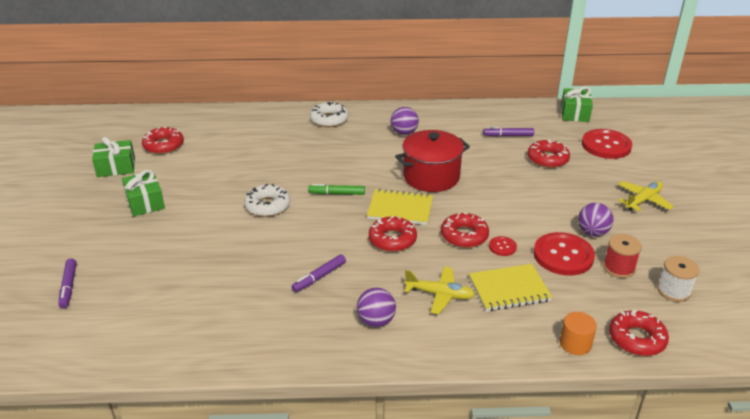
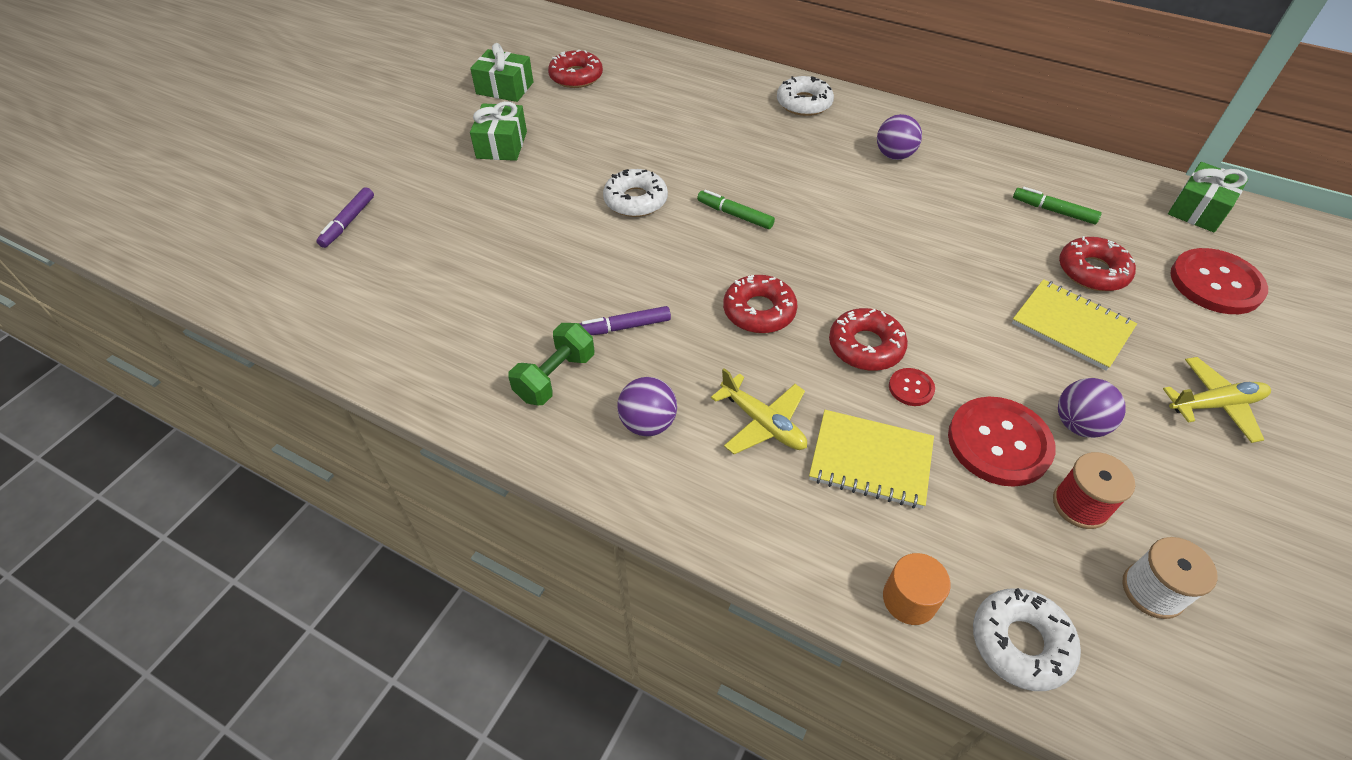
camera: 30 degrees right, 15 degrees up
(299, 320) = (555, 377): none -> green dumbbell
(400, 209) = (803, 269): yellow notebook -> yellow notebook (1071, 326)
(431, 177) = (884, 236): red pot -> none
(508, 135) = (1053, 211): purple marker -> green marker
(636, 338) = (1020, 643): red donut -> white donut

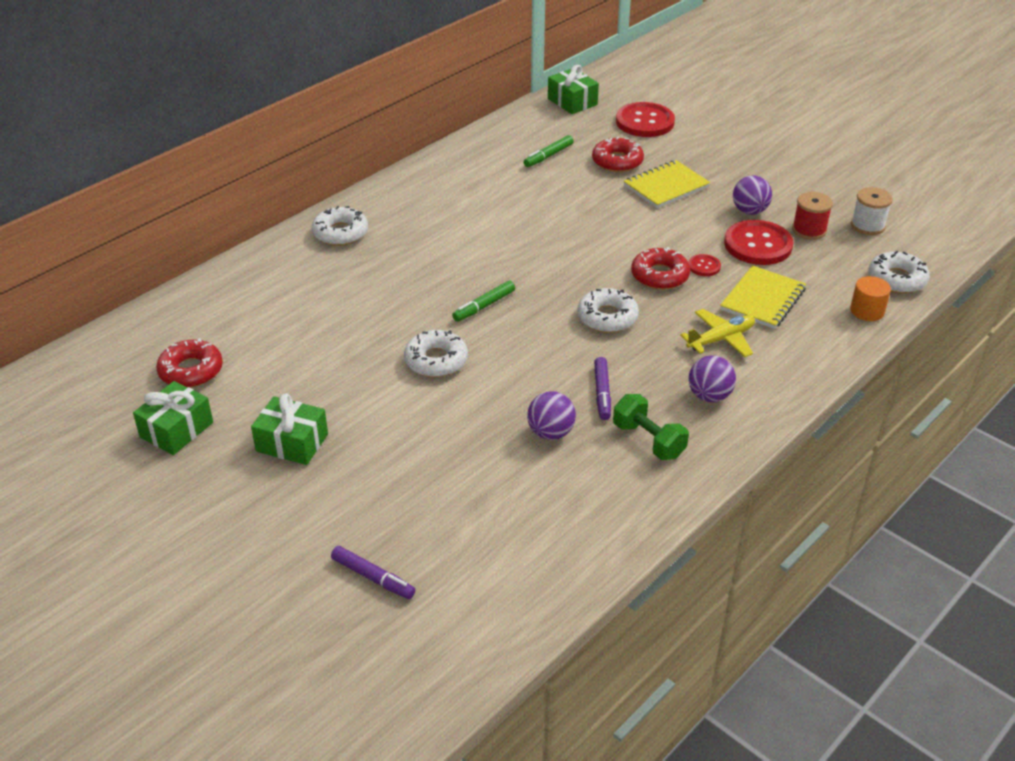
camera: 75 degrees left, 10 degrees down
(759, 311) = (607, 317): red donut -> white donut
(894, 155) = (445, 205): purple ball -> purple ball (550, 433)
(1214, 405) = (744, 160): yellow plane -> none

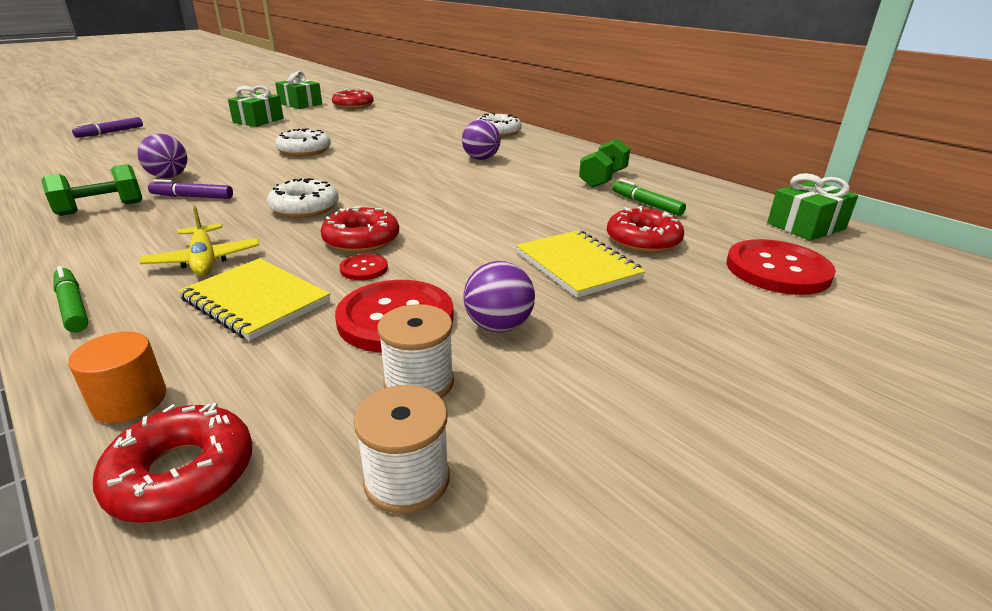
camera: 95 degrees right, 10 degrees down
(484, 306) = (364, 166): green marker -> green marker (73, 306)
(493, 172) = (603, 179): none -> green dumbbell
(709, 396) = (118, 242): purple ball -> purple ball (481, 159)
(809, 230) = (419, 382): red spool -> white spool
(897, 279) = (182, 474): white donut -> red donut

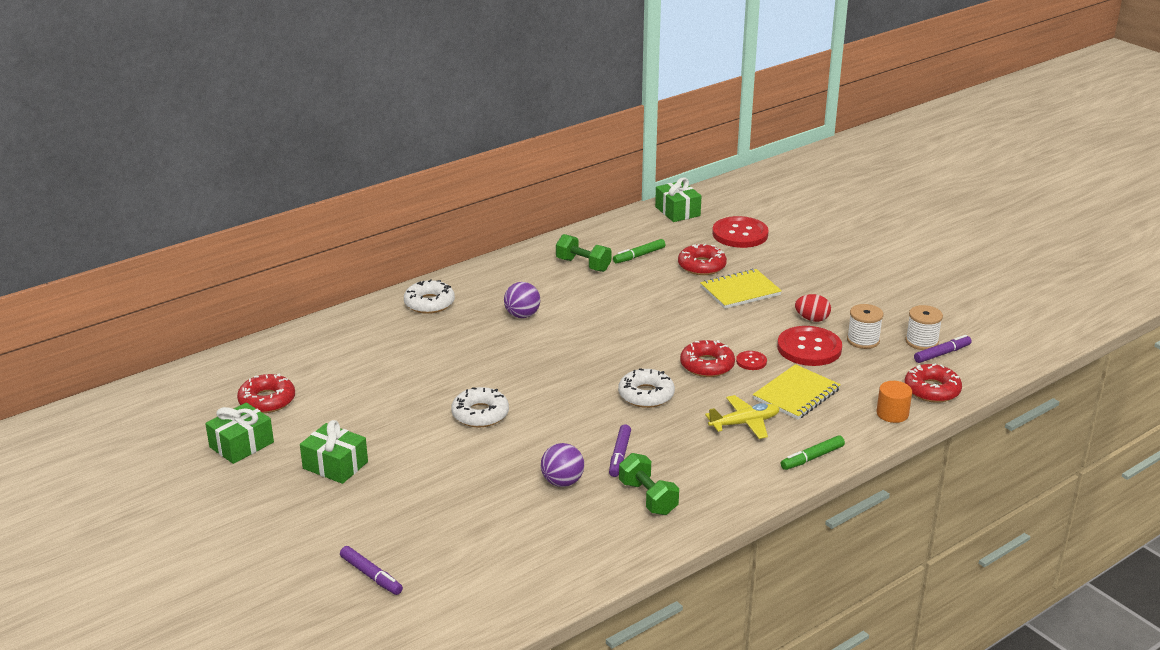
camera: 85 degrees left, 0 degrees up
(341, 516) = (942, 354): none -> purple marker
(498, 326) = (812, 319): purple ball -> red egg

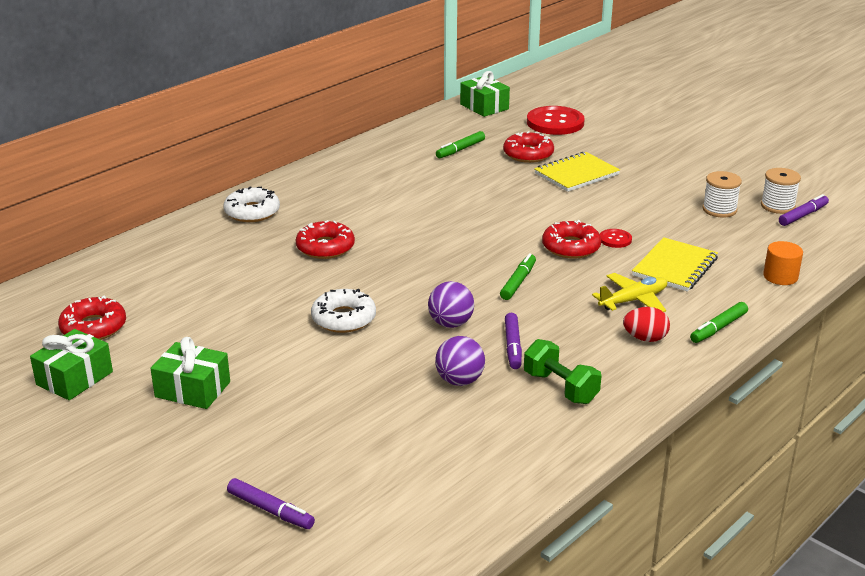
camera: 10 degrees left, 0 degrees up
(522, 315) = (357, 215): purple ball -> purple ball (450, 323)
(583, 265) = (405, 162): green dumbbell -> none
(646, 395) = (518, 282): white donut -> green marker
(809, 348) = (669, 221): red button -> none
(812, 319) = (659, 194): red egg -> red egg (645, 338)
(932, 390) = (809, 250): red donut -> red donut (325, 247)

